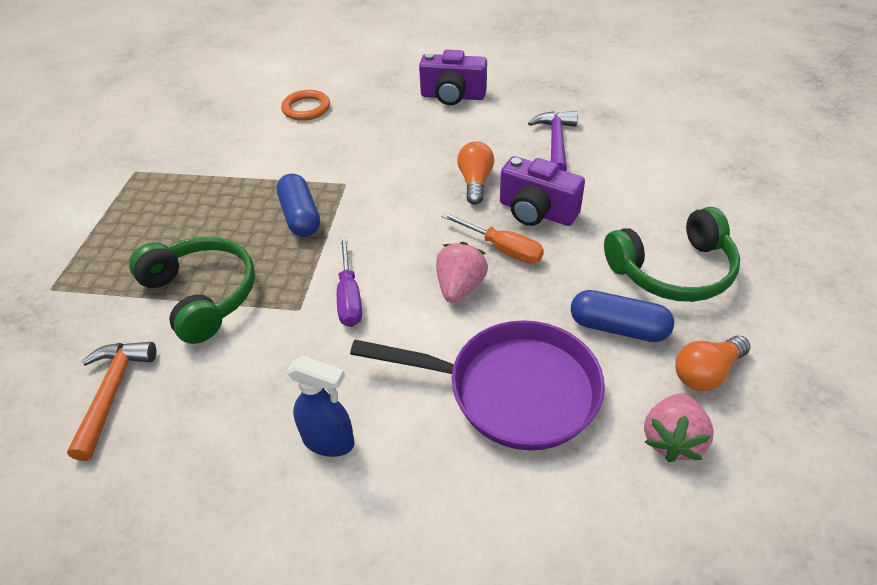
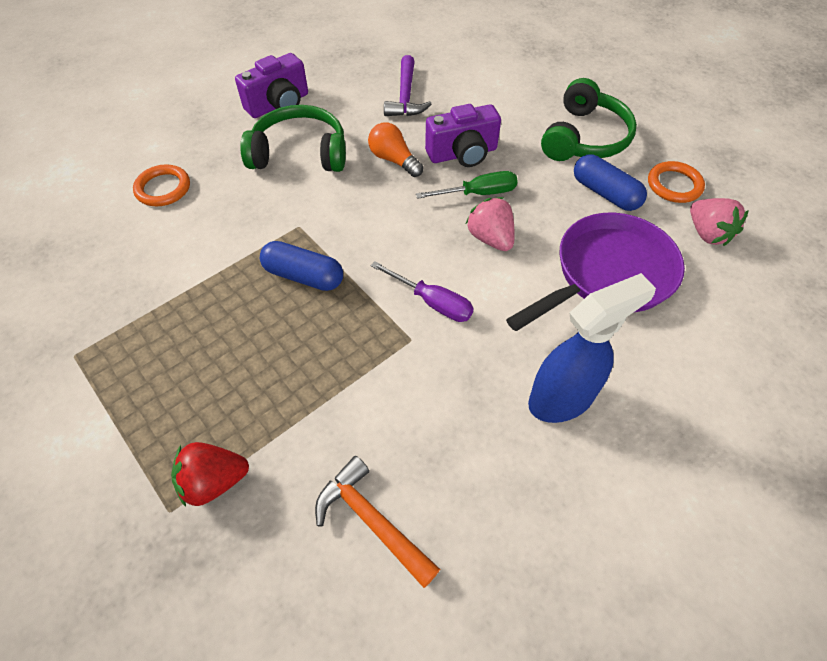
camera: 50 degrees left, 10 degrees up
(87, 292) = (214, 481): none -> red strawberry
(202, 295) = (322, 394): green headphones -> green headphones (300, 153)
(329, 441) = (562, 398): blue spray bottle -> blue spray bottle, size x1.51
(502, 249) = (478, 193): orange screwdriver -> green screwdriver
(556, 142) = (405, 96): purple hammer -> purple hammer turned 135 degrees counterclockwise
(618, 328) = (605, 193): blue capsule -> blue capsule turned 75 degrees clockwise
(706, 373) = (674, 185): orange light bulb -> orange ring

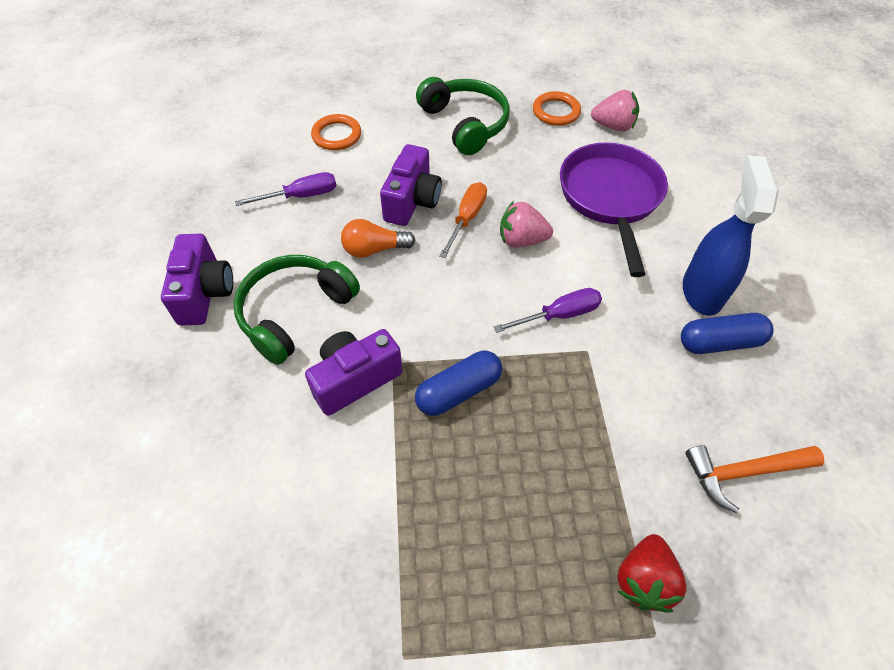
camera: 55 degrees left, 0 degrees up
(163, 188) = (227, 458): orange ring -> orange ring (336, 135)
(269, 214) = (355, 379): none -> purple camera
(405, 96) = (301, 196): purple hammer -> purple screwdriver
(478, 193) = (466, 219): green screwdriver -> orange screwdriver
(605, 193) = (532, 149): blue capsule -> blue capsule (720, 342)

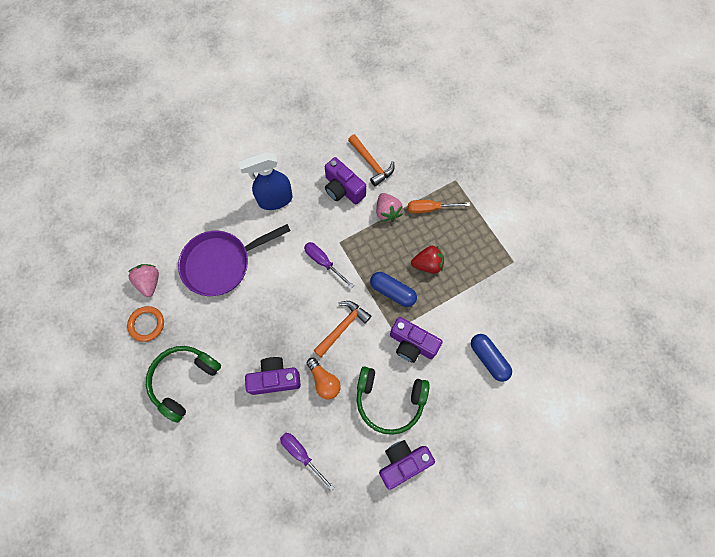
camera: 115 degrees left, 15 degrees up
(336, 135) = (232, 466): orange ring -> none
(438, 299) = (342, 327): none -> orange hammer
(466, 219) = (275, 339): orange screwdriver -> orange screwdriver (430, 208)
(521, 240) = (278, 301): pink strawberry -> pink strawberry (387, 212)
(643, 579) = (437, 189): red strawberry -> red strawberry (427, 264)
(695, 398) = (343, 189): none -> purple camera
(720, 342) = (305, 185): blue capsule -> blue capsule (488, 359)

